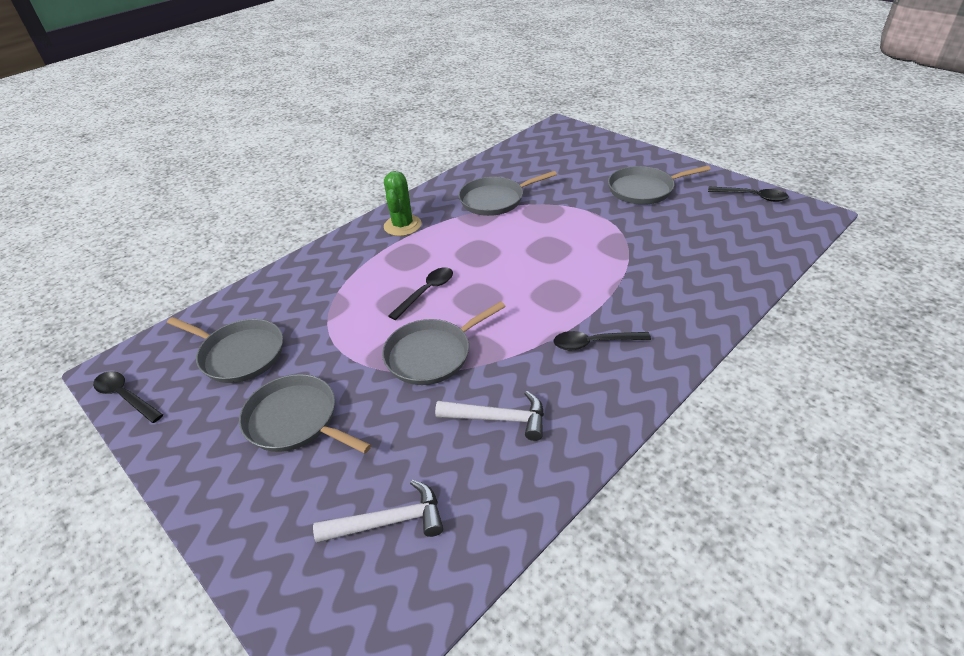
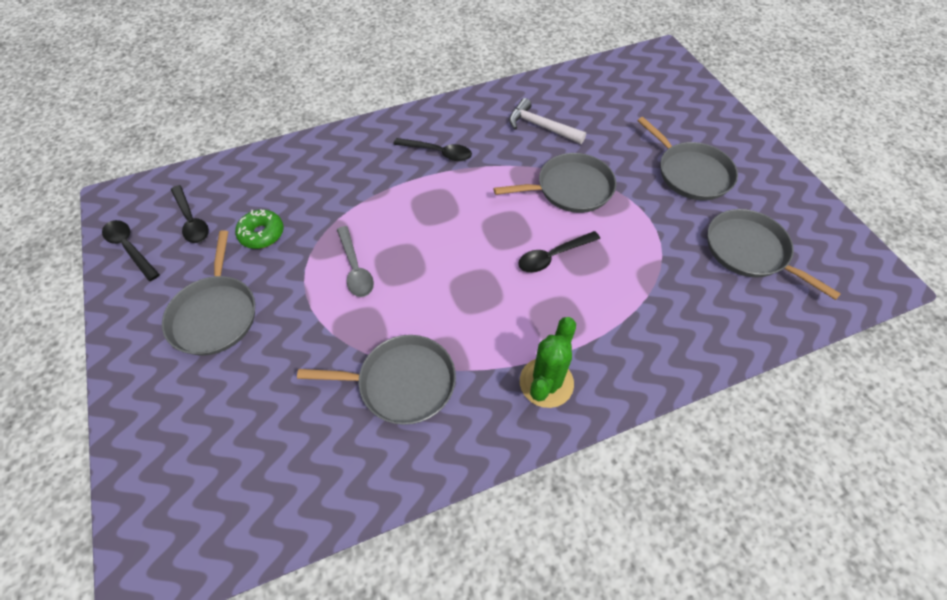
camera: 160 degrees left, 15 degrees up
(125, 396) = (851, 244): black spoon -> black spoon (191, 220)
(389, 521) = (631, 97): white hammer -> none
(579, 236) = (355, 268): none -> grey spoon
(644, 189) = (215, 314): grey pan -> grey pan turned 75 degrees clockwise
(674, 232) = (262, 234): none -> green donut

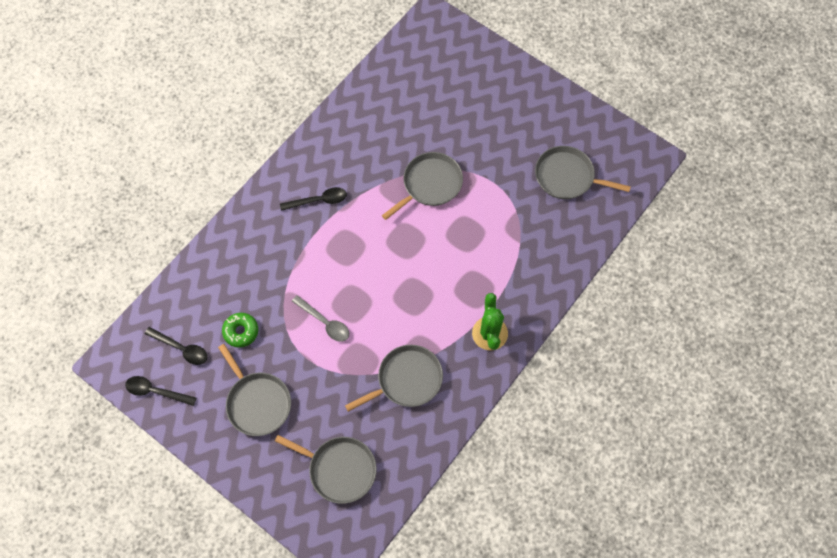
camera: 30 degrees left, 10 degrees up
(541, 127) = (379, 138): white hammer -> none
(553, 256) = (447, 245): black spoon -> none
(691, 173) = (504, 129): grey pan -> grey pan (339, 469)

